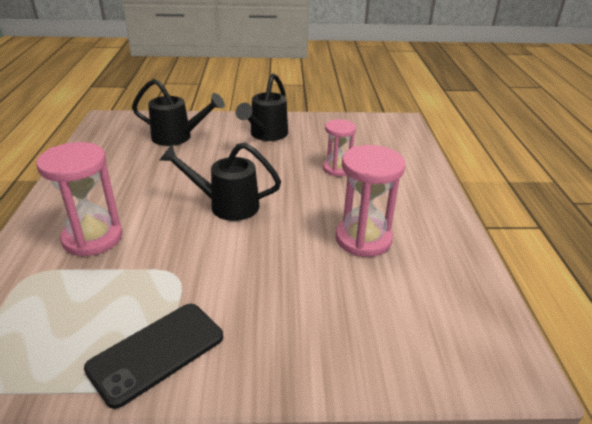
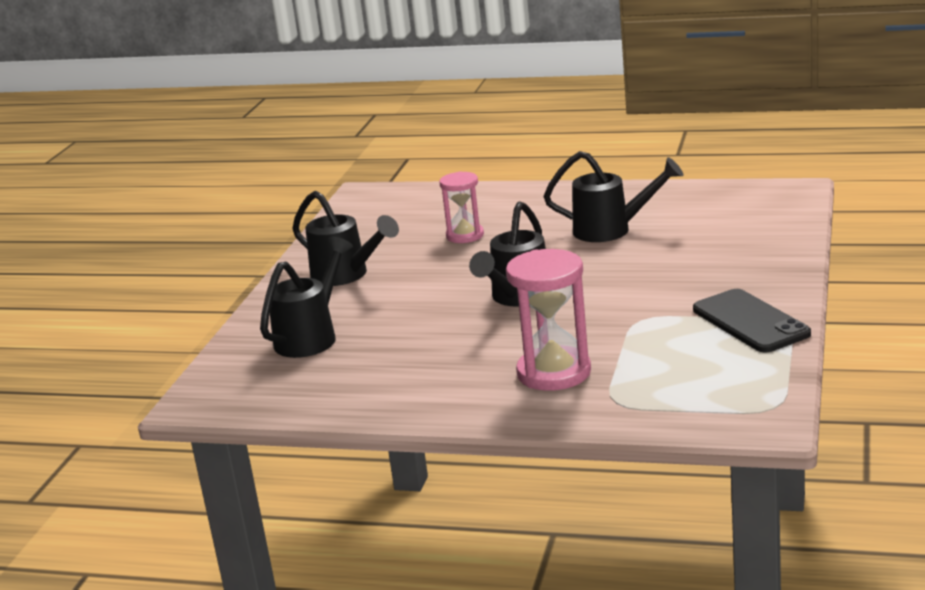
camera: 70 degrees left, 10 degrees down
(363, 239) = (612, 230): pink hourglass -> black watering can

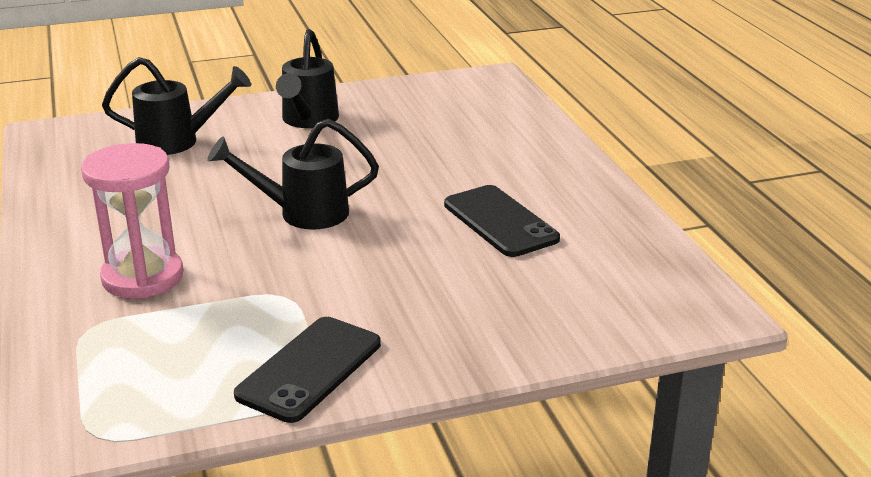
camera: 55 degrees right, 5 degrees up
(465, 235) = (430, 149): pink hourglass -> none
(612, 230) = (500, 222): black watering can -> black phone

